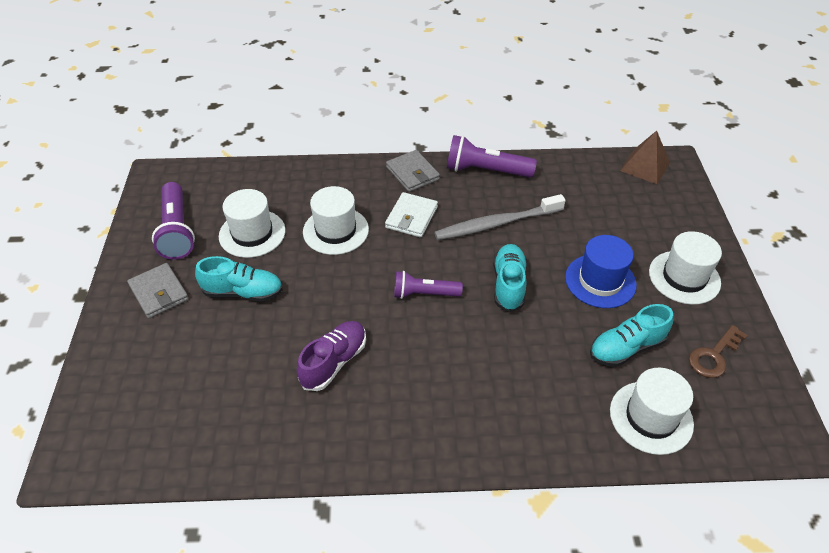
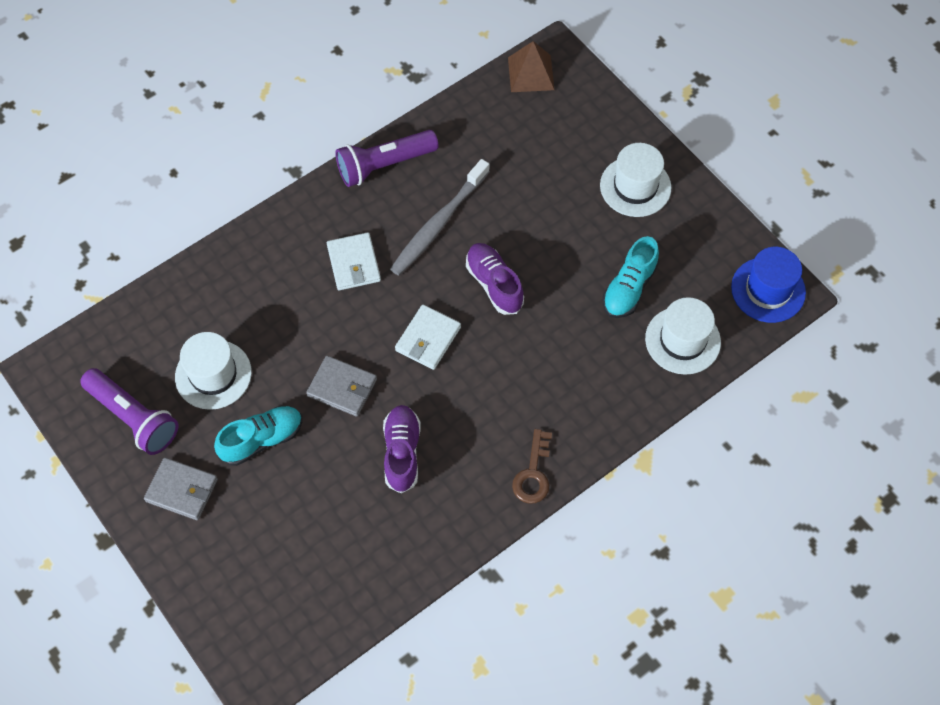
camera: 35 degrees left, 15 degrees up
(336, 231) = (293, 322): white hat -> none
(412, 173) = (314, 210): grey wallet -> grey wallet (342, 388)
(424, 294) = (428, 339): purple flashlight -> white wallet
(508, 284) = (494, 284): turquoise shoe -> purple shoe
(600, 281) = (569, 233): blue hat -> blue hat (768, 290)
(713, 356) = (699, 253): brown key -> brown key (533, 474)

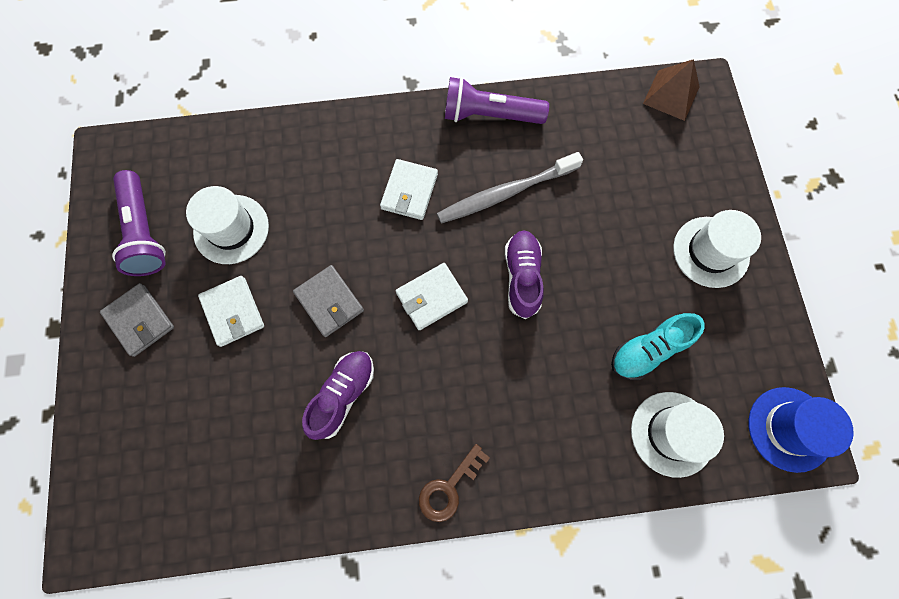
camera: 30 degrees right, 10 degrees up
(262, 439) = (233, 312): turquoise shoe -> white wallet

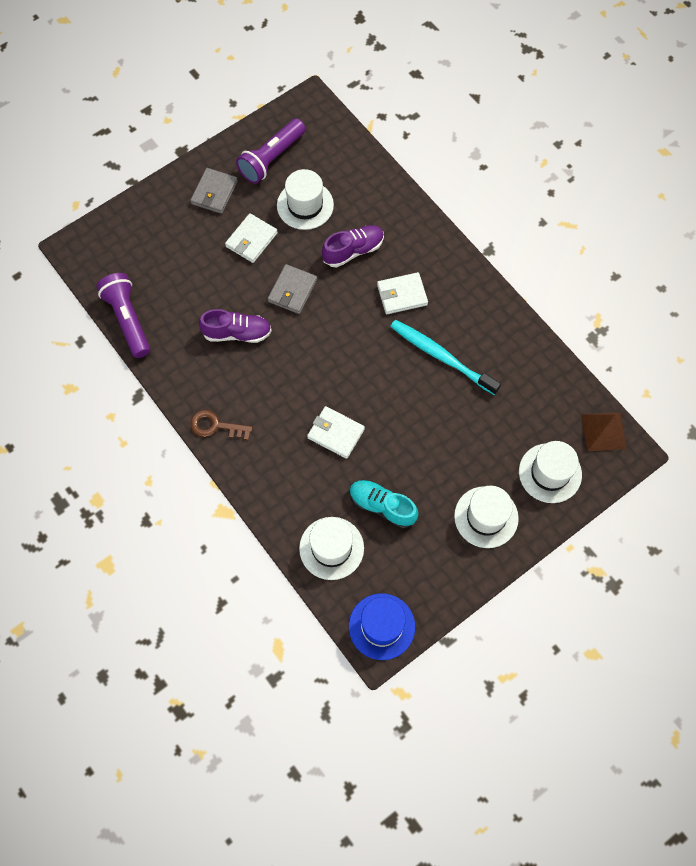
camera: 60 degrees right, 5 degrees down
(431, 297) = (334, 350): white wallet -> white wallet (336, 433)
(490, 115) = (497, 314): purple flashlight -> purple flashlight (128, 320)
(505, 193) = (441, 356): grey toothbrush -> turquoise toothbrush
(522, 277) = (384, 399): purple shoe -> purple shoe (353, 251)
(691, 166) = (550, 473): none -> white hat

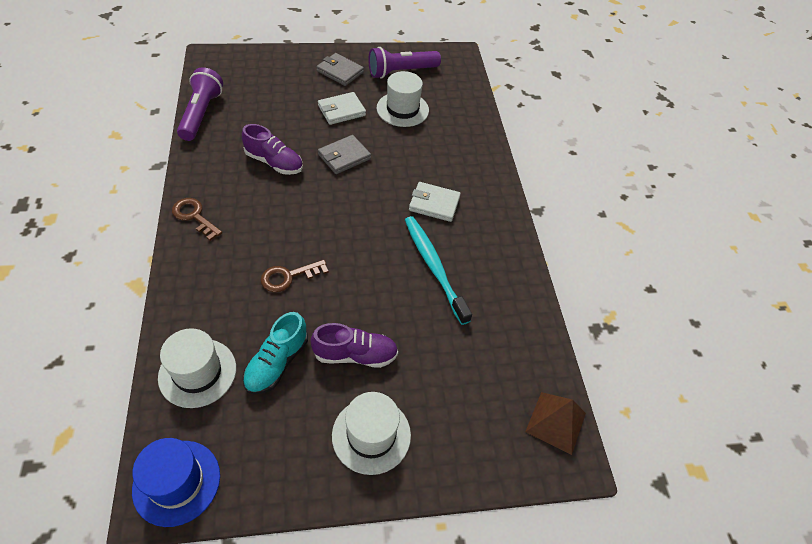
camera: 25 degrees right, 15 degrees down
(214, 192) = (340, 72): grey wallet -> grey wallet turned 75 degrees clockwise
(336, 433) = (288, 277): white wallet -> brown key
(353, 251) = (417, 155): purple shoe -> purple shoe (355, 354)
(382, 506) = (277, 363): turquoise shoe -> turquoise shoe turned 120 degrees counterclockwise
(550, 473) = (470, 430): white hat -> none

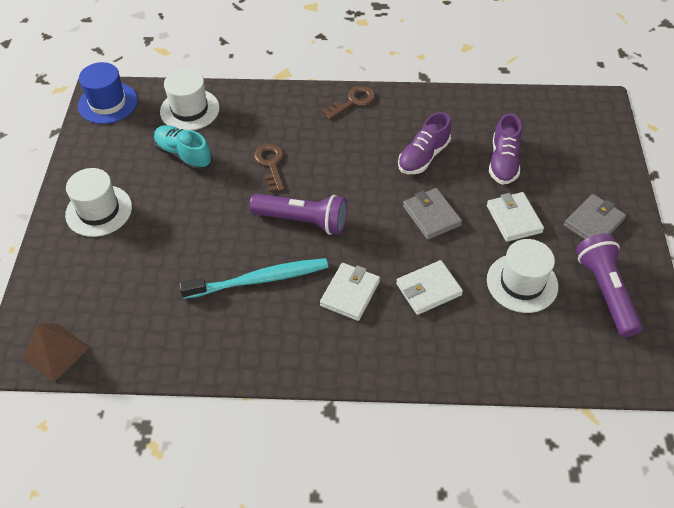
camera: 105 degrees right, 0 degrees up
(201, 114) = (499, 101): purple flashlight -> purple flashlight (302, 221)
(355, 354) = (175, 206): purple shoe -> purple shoe (503, 162)
(419, 158) = (428, 289): none -> white wallet

